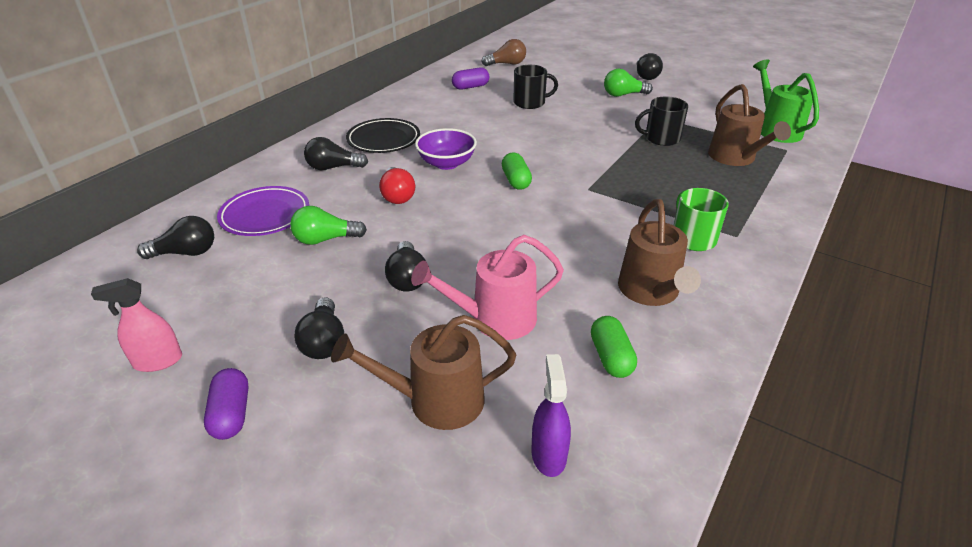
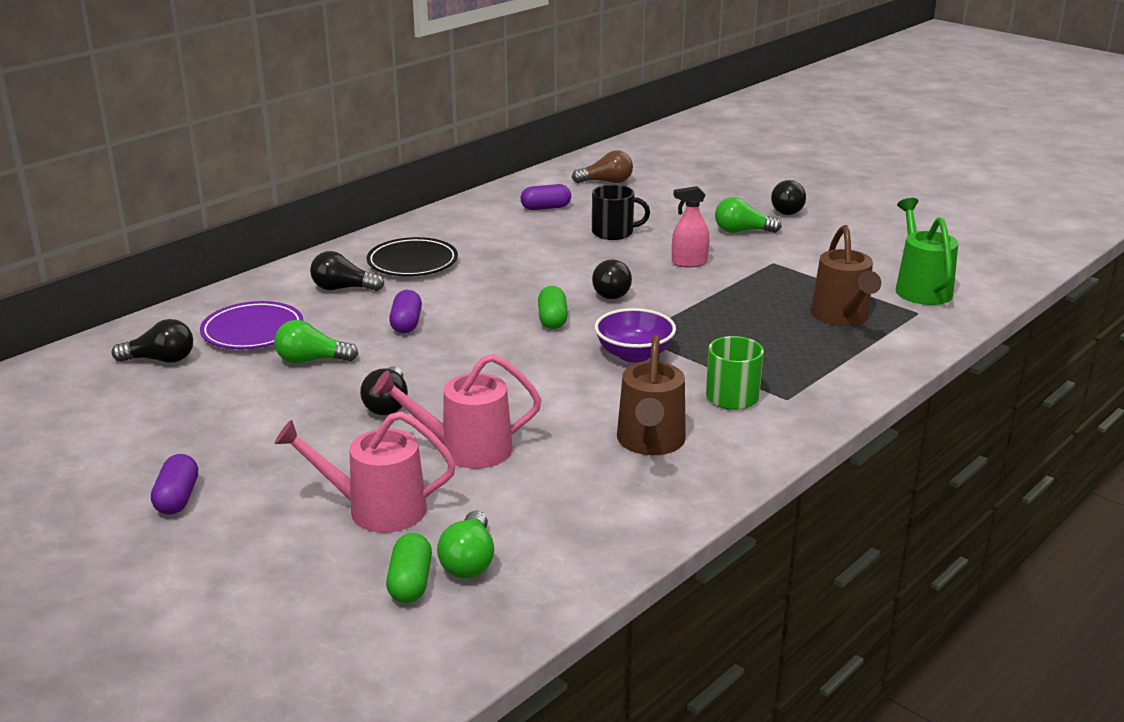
camera: 10 degrees right, 10 degrees down
(158, 361) = (116, 450): pink spray bottle -> pink spray bottle (689, 263)
(324, 341) = (282, 451): black light bulb -> black light bulb (611, 292)
(397, 195) = (406, 324): red light bulb -> purple capsule
(436, 401) = (377, 509): brown watering can -> pink watering can
(446, 163) = (478, 294): purple bowl -> purple bowl (634, 354)
(548, 455) = (469, 561): purple spray bottle -> green light bulb
(611, 357) = (573, 494): green capsule -> green capsule (410, 583)
(661, 138) = (760, 287): black mug -> none

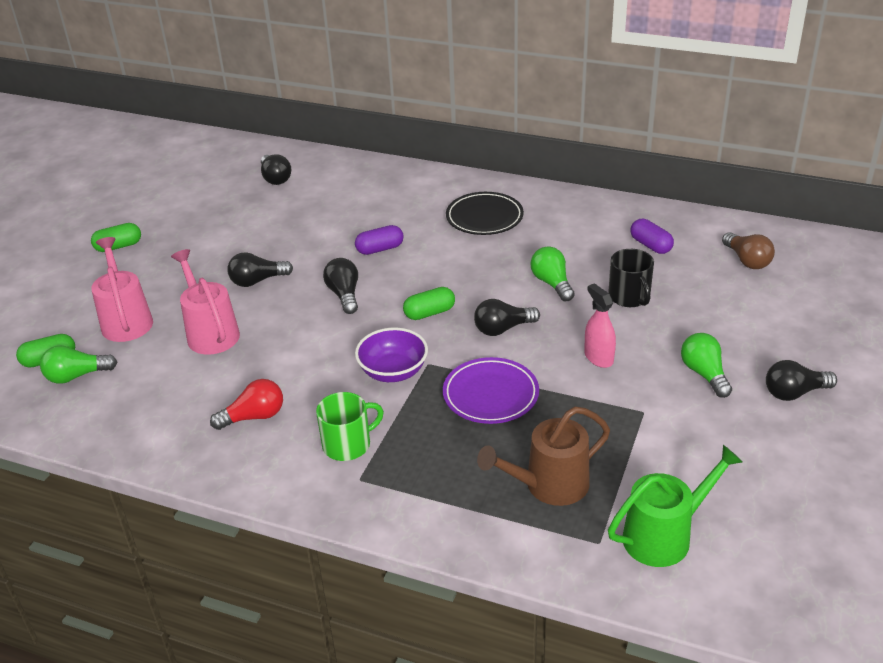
camera: 70 degrees right, 10 degrees up
(177, 498) = (118, 246): purple capsule -> green capsule
(253, 331) = (331, 194): purple plate -> purple plate (490, 395)
(311, 360) = (303, 230): green light bulb -> green light bulb (552, 283)
(343, 288) = (419, 204): black light bulb -> black light bulb (344, 295)
(650, 442) = (254, 417): brown watering can -> red light bulb

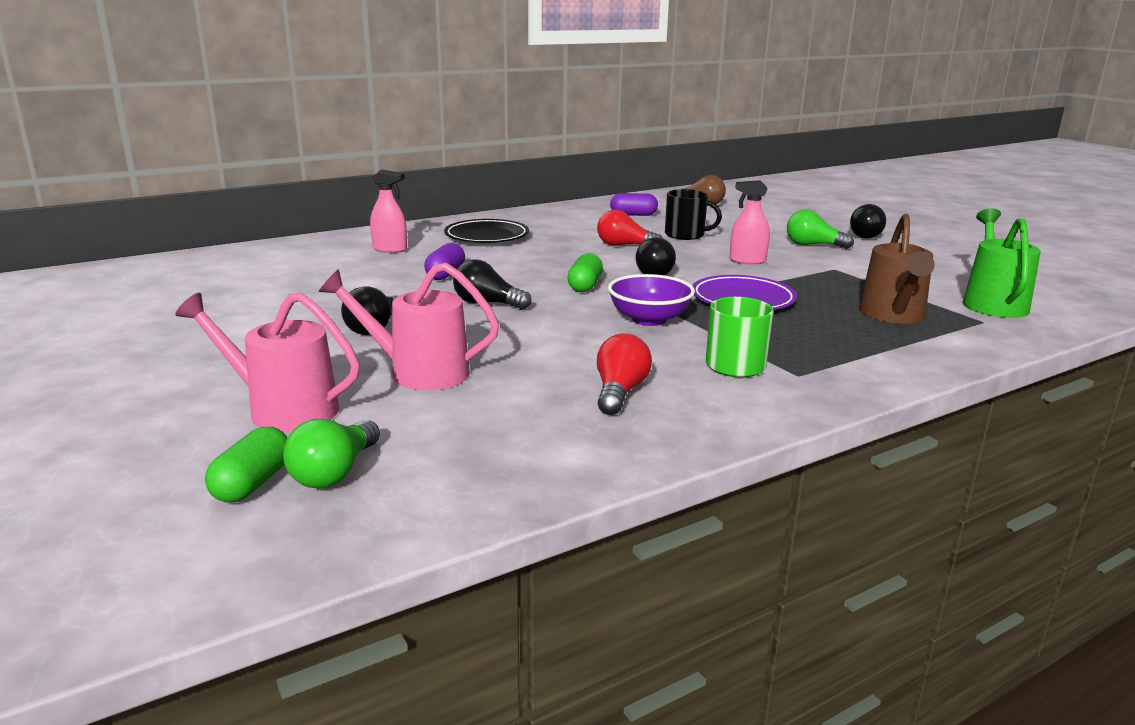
camera: 55 degrees left, 15 degrees down
(118, 246) = (108, 372): green capsule -> none
(275, 178) = (211, 274): black light bulb -> none
(401, 201) = (390, 249): none -> pink spray bottle
(552, 283) = (624, 246): green light bulb -> red light bulb

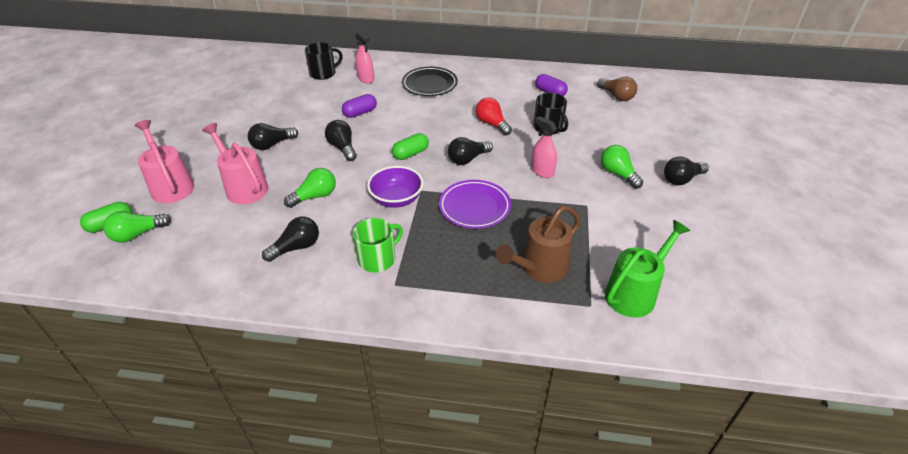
camera: 40 degrees right, 20 degrees up
(314, 258) = (323, 73): none -> black mug
(543, 348) = (315, 196): none -> green light bulb
(619, 392) = (296, 247): red light bulb -> black light bulb

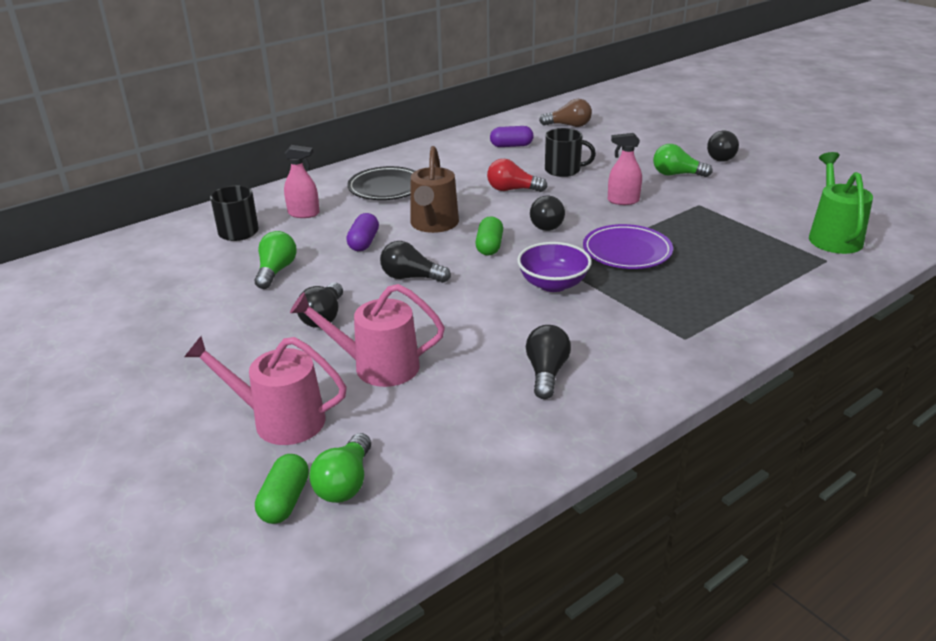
camera: 45 degrees left, 10 degrees down
(315, 196) = (473, 327): green light bulb -> green light bulb (276, 271)
(378, 259) = (633, 332): green mug -> none
(540, 268) = (753, 260): brown watering can -> brown watering can (433, 224)

